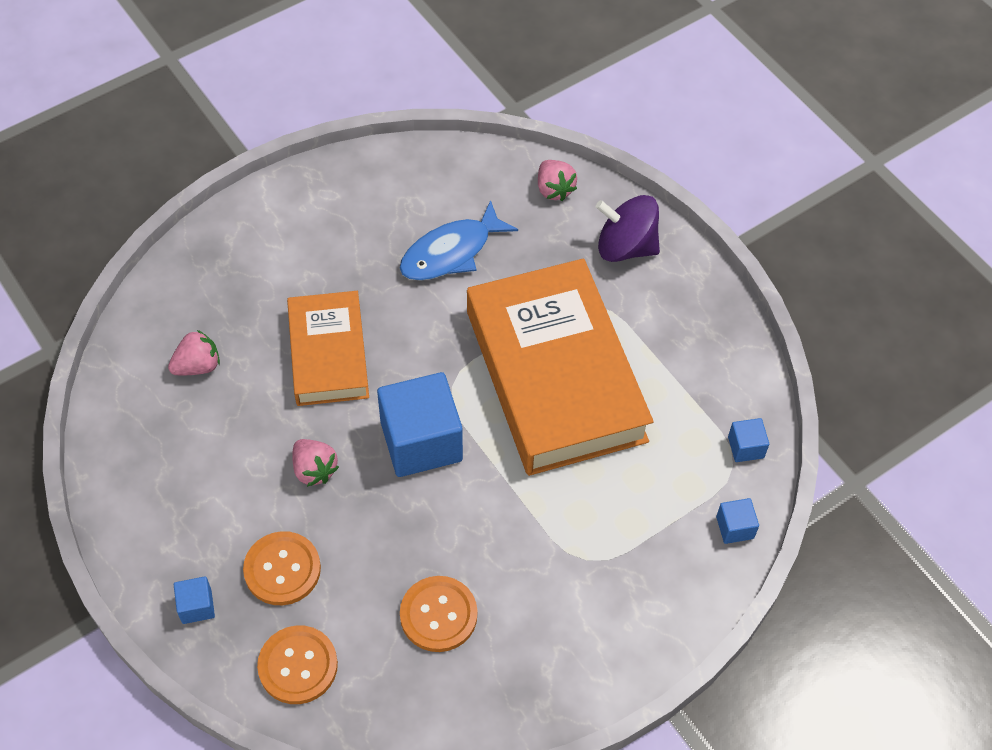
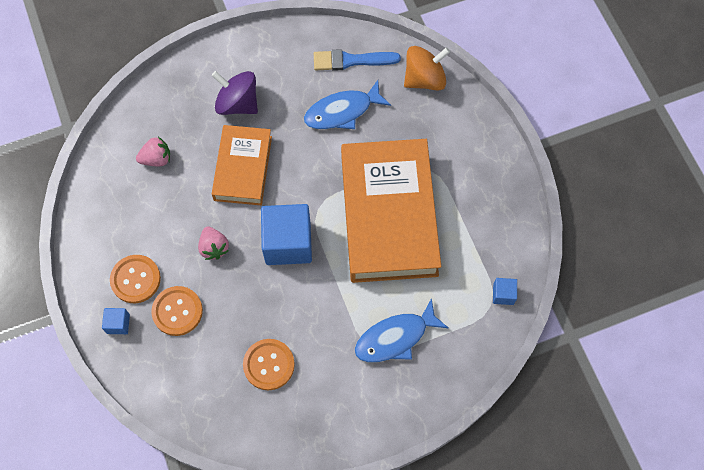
camera: 15 degrees right, 10 degrees up
(298, 666) = (172, 378): orange button -> orange button (135, 279)
(445, 184) = (351, 61): none -> blue brush
(554, 189) = (424, 79): pink strawberry -> orange spinning top
(612, 537) = (395, 337): none -> blue fish
(625, 247) = (462, 132): purple spinning top -> purple spinning top (237, 103)
(734, 527) = (479, 349): blue cube -> none

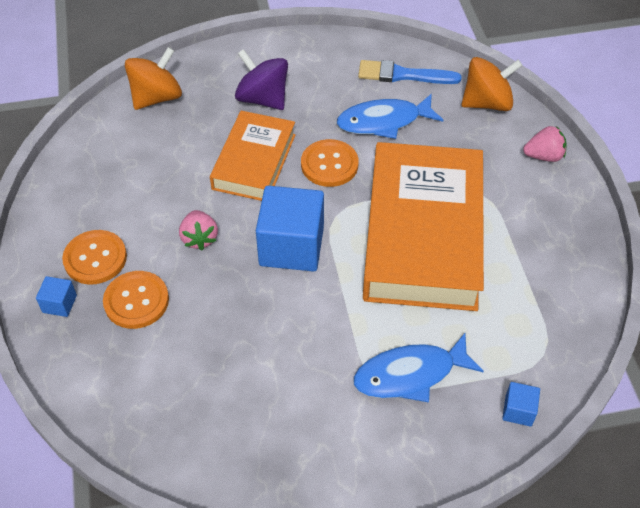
camera: 10 degrees right, 15 degrees down
(147, 116) = (157, 97): none -> orange spinning top
(156, 159) = (155, 139): pink strawberry -> pink strawberry (543, 156)
(269, 365) = (237, 381): orange button -> orange button (329, 164)
(503, 294) = (561, 345): blue cube -> blue cube (518, 410)

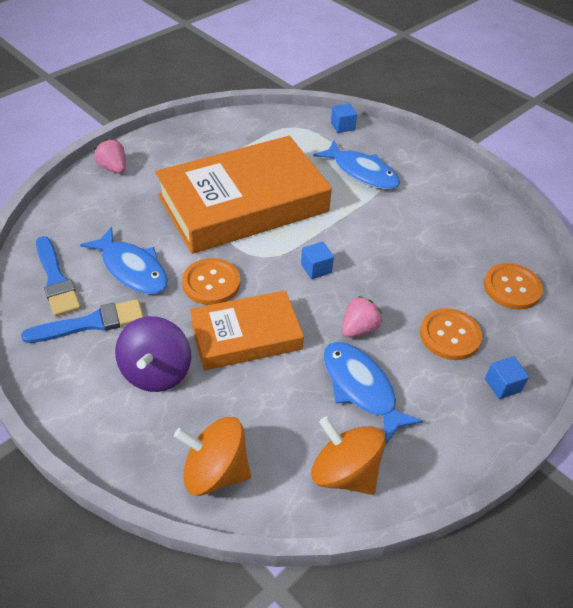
camera: 125 degrees left, 5 degrees down
(95, 258) = (442, 389): orange button -> orange button (512, 288)
(144, 206) = (361, 388): none -> blue fish
(291, 246) = (316, 268): blue cube -> blue cube, size x0.45
(339, 80) = (91, 323): none -> blue brush
(487, 103) = (66, 214): orange spinning top -> orange spinning top (344, 472)

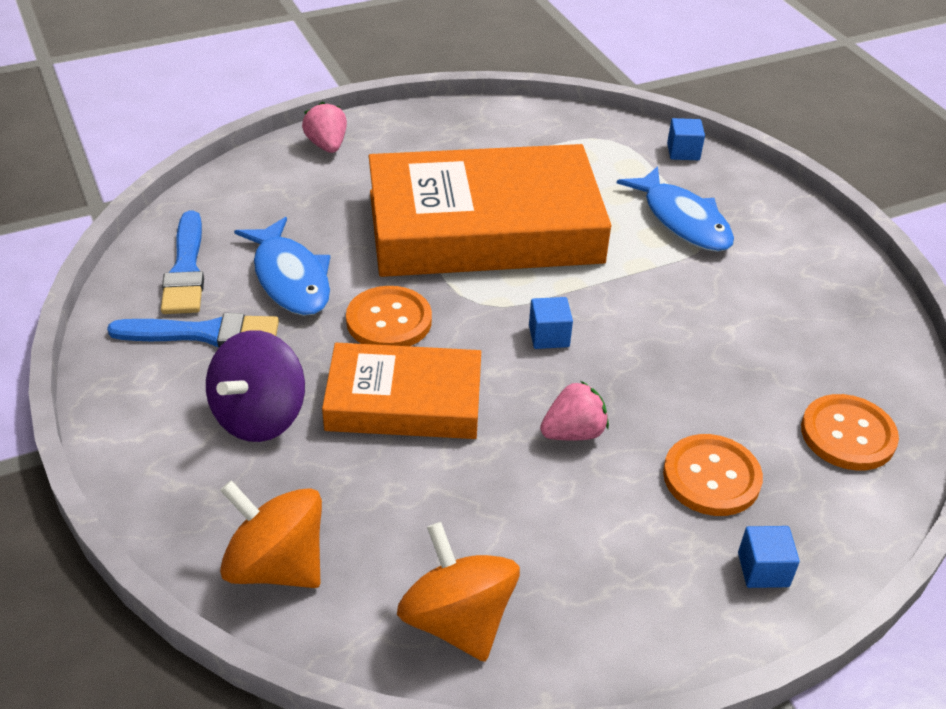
camera: 20 degrees right, 5 degrees down
(361, 388) = (537, 514): blue fish -> none

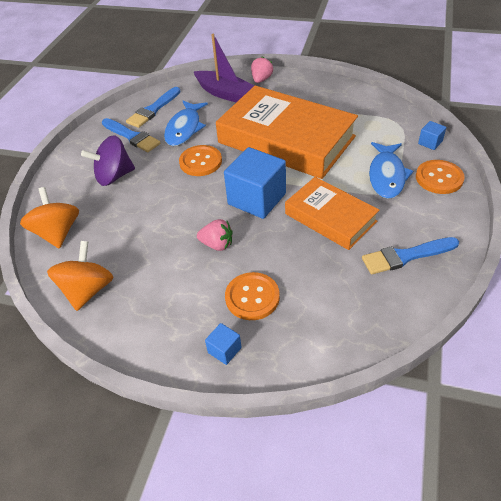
camera: 45 degrees right, 5 degrees up
(291, 191) = (225, 93): none -> purple boat
(404, 401) = (168, 196): orange book -> orange book (330, 217)
(549, 336) = (257, 199): blue cube -> blue cube, size x2.23
(824, 317) = (406, 256): none -> blue brush
(848, 434) = (344, 318): orange button -> orange button (439, 178)

